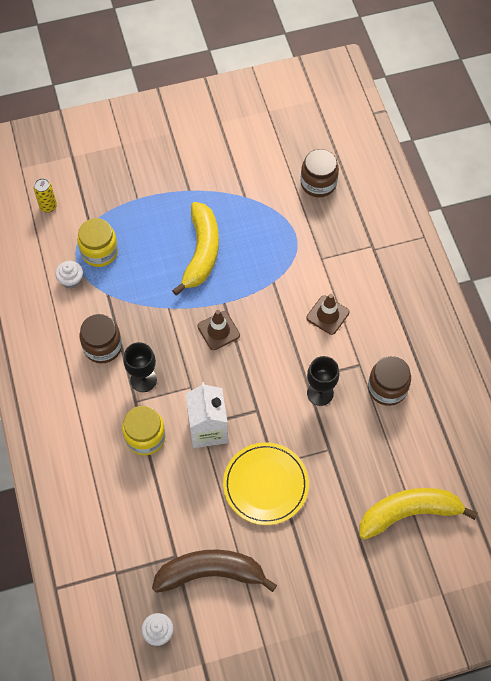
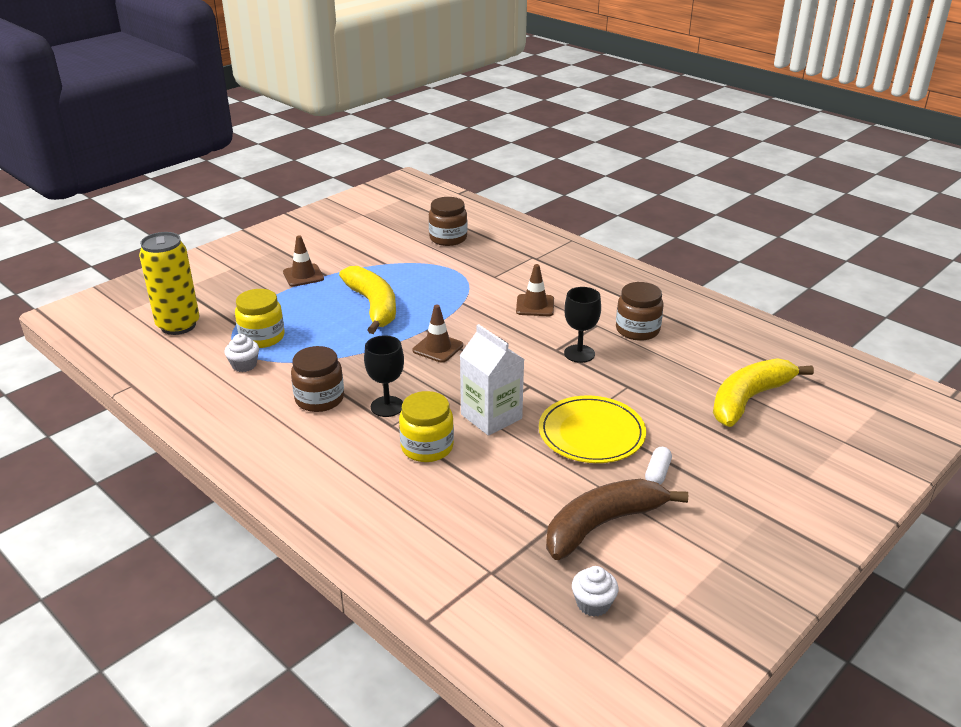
camera: 30 degrees left, 30 degrees down
(48, 206) = (178, 325): yellow can -> yellow can, size x2.03
(170, 182) = (303, 275): none -> brown traffic cone
(282, 548) = (657, 473): none -> white capsule

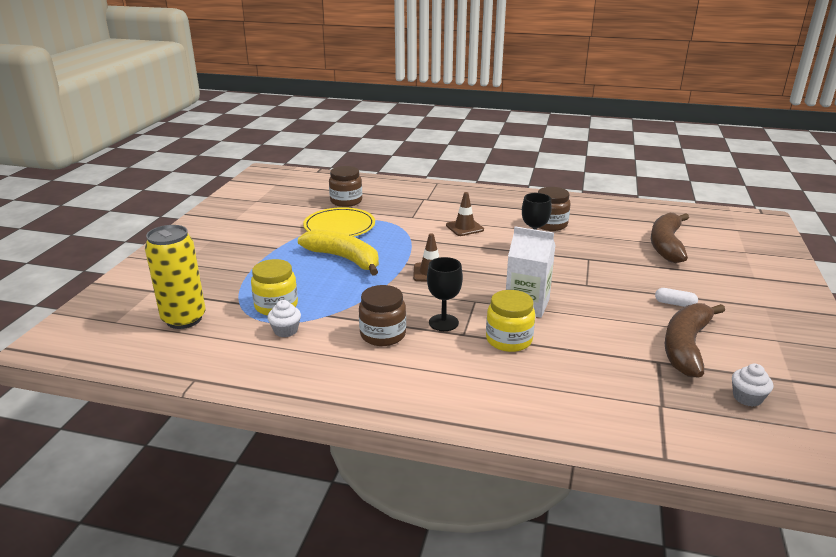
camera: 30 degrees left, 5 degrees down
(303, 275) = (257, 253): brown traffic cone -> none
(591, 433) = (604, 293): yellow plate -> yellow plate (339, 226)
(657, 473) = (675, 304): white capsule -> white capsule turned 60 degrees counterclockwise
(749, 399) = (666, 245): yellow banana -> brown banana

